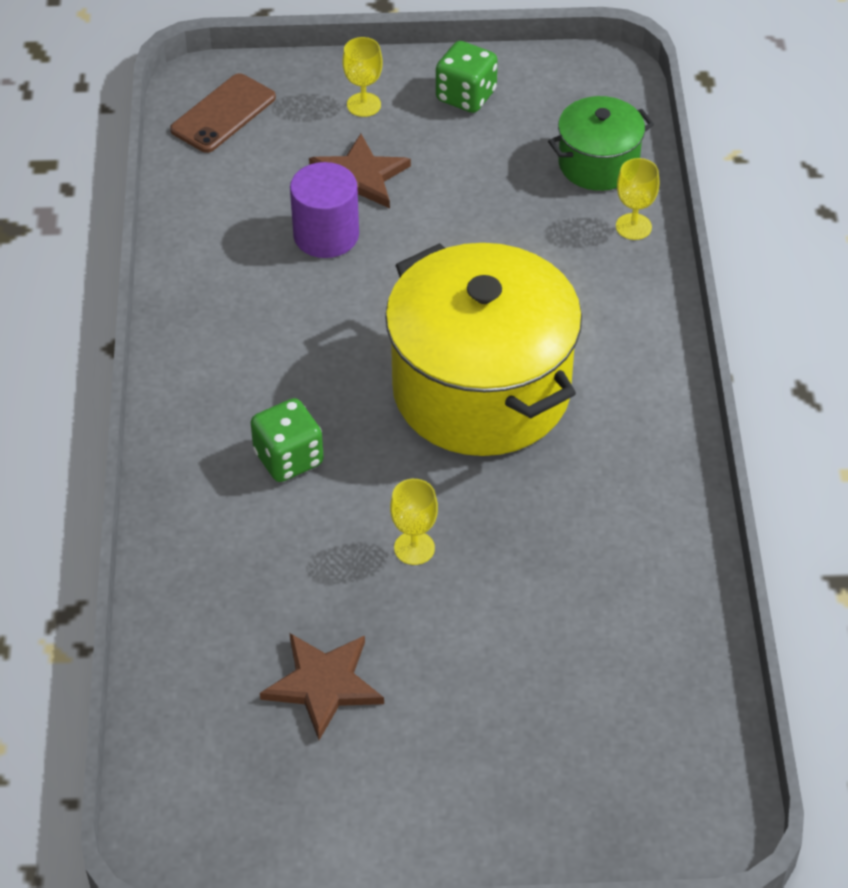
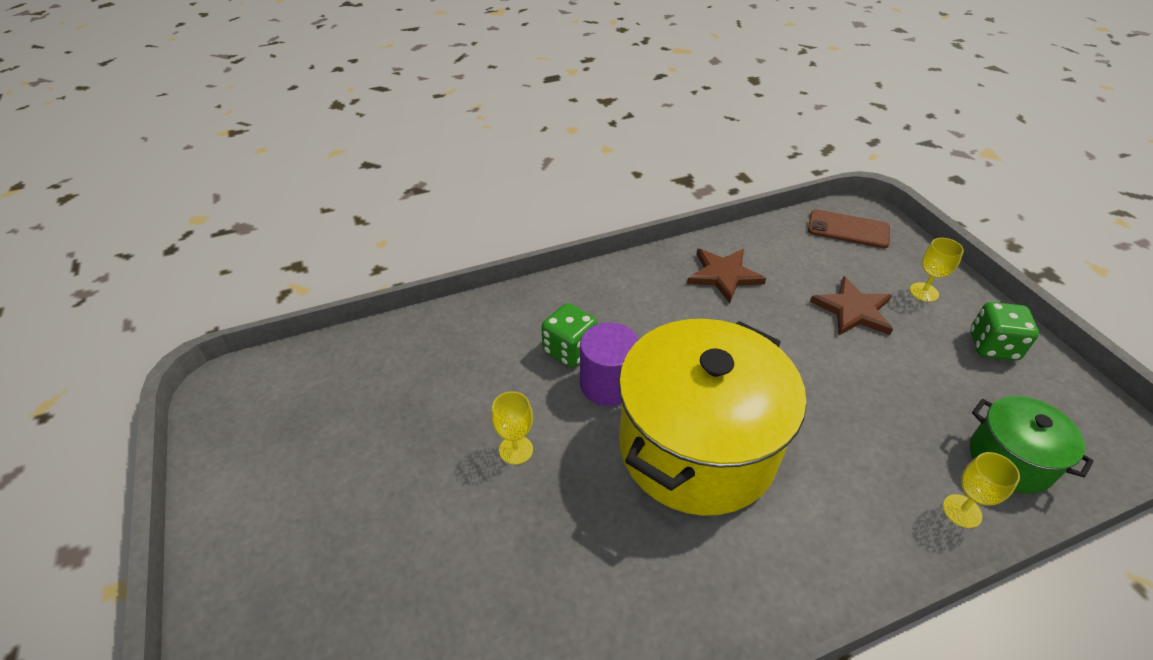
camera: 70 degrees right, 5 degrees down
(323, 684) = (371, 431): brown star -> brown star (724, 275)
(326, 235) = (784, 309): purple cylinder -> purple cylinder (608, 384)

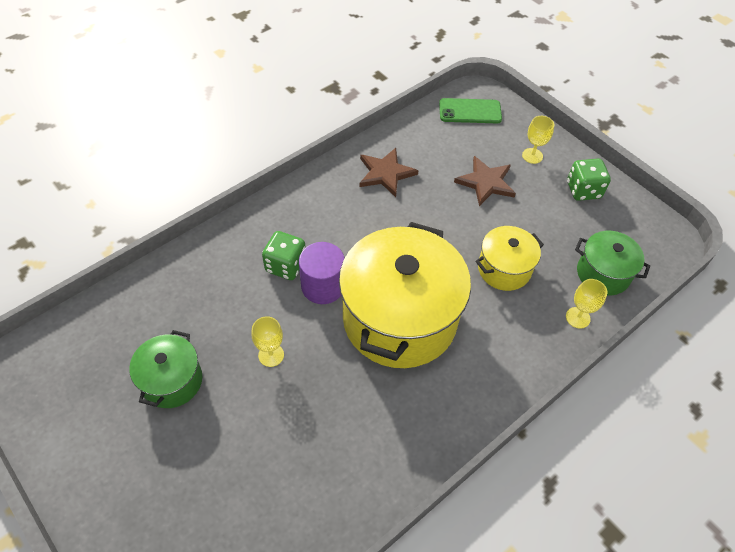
camera: 20 degrees left, 10 degrees up
(386, 449) = (172, 381): none -> green pot
(848, 229) = (470, 111): brown phone -> green phone
(859, 419) = (504, 269): none -> yellow pot

